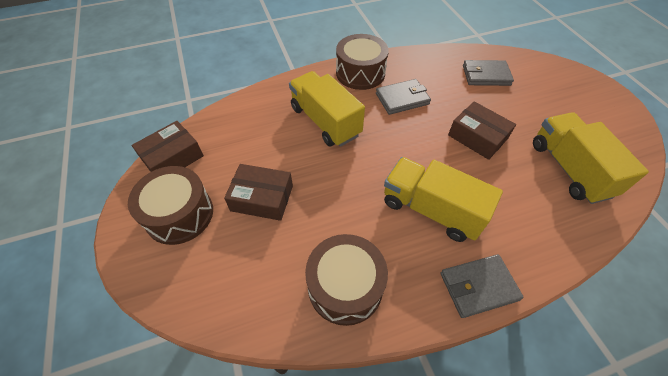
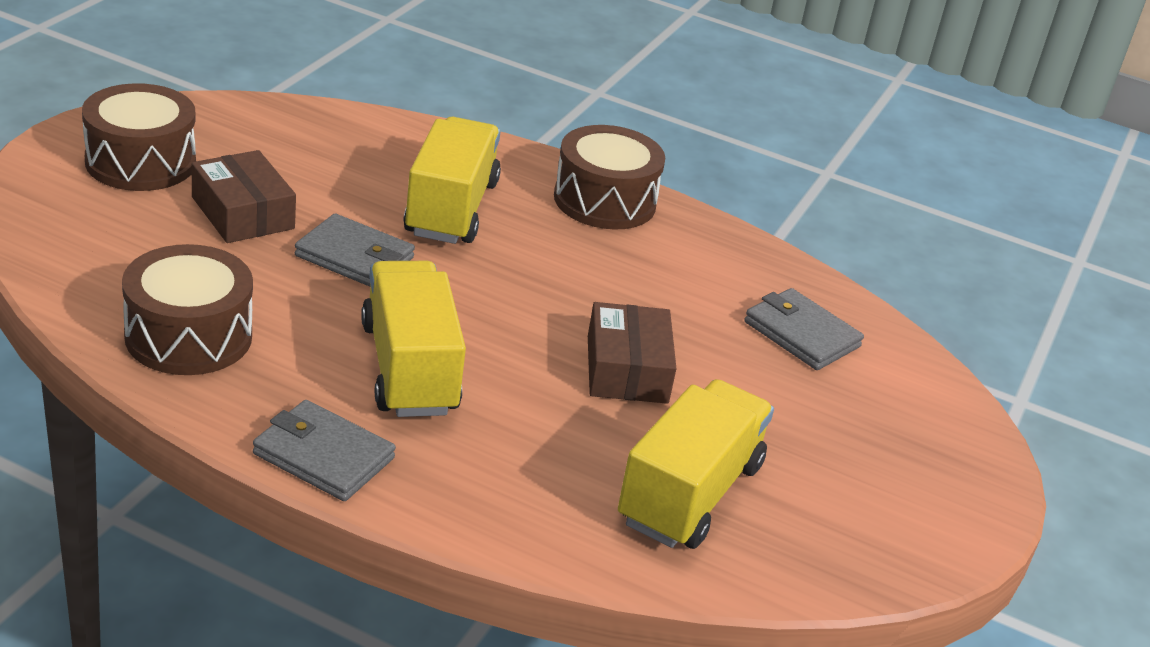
camera: 40 degrees right, 20 degrees down
(172, 158) = (217, 115): brown box -> none
(402, 99) = (605, 263): grey wallet -> grey wallet (354, 257)

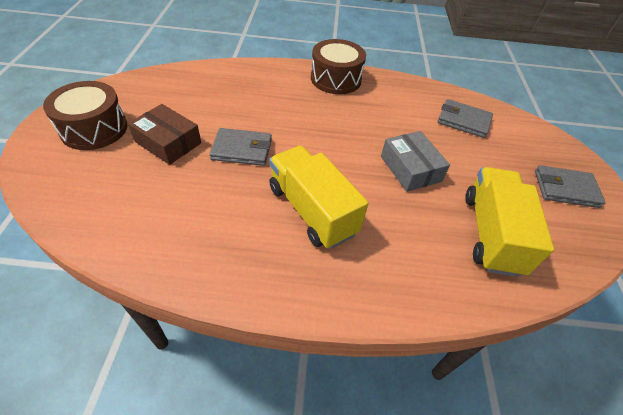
camera: 20 degrees left, 15 degrees up
(188, 336) = (180, 237): brown drum -> none
(324, 456) = (305, 293): grey wallet -> grey wallet (565, 189)
(451, 209) = (271, 105): yellow truck -> none
(627, 369) = (410, 169): brown box -> grey box

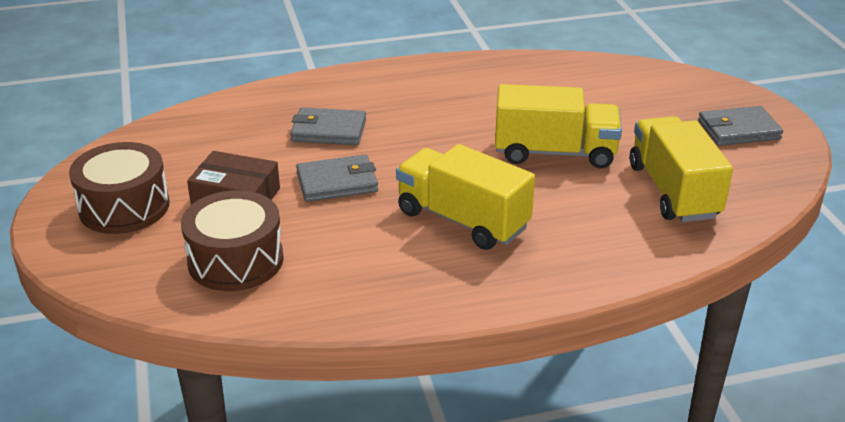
camera: 15 degrees left, 15 degrees down
(336, 79) = (406, 77): brown drum -> brown drum (236, 260)
(410, 169) = (554, 153): grey box -> yellow truck
(463, 121) = (594, 88): grey wallet -> grey wallet (329, 130)

